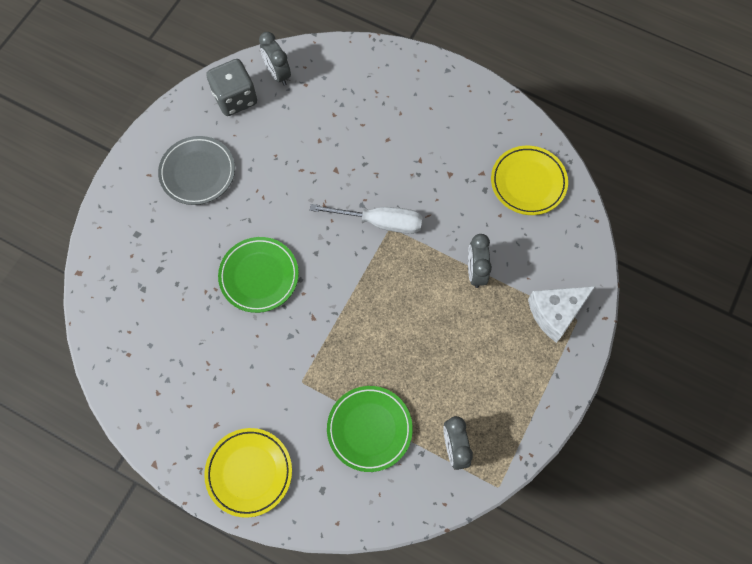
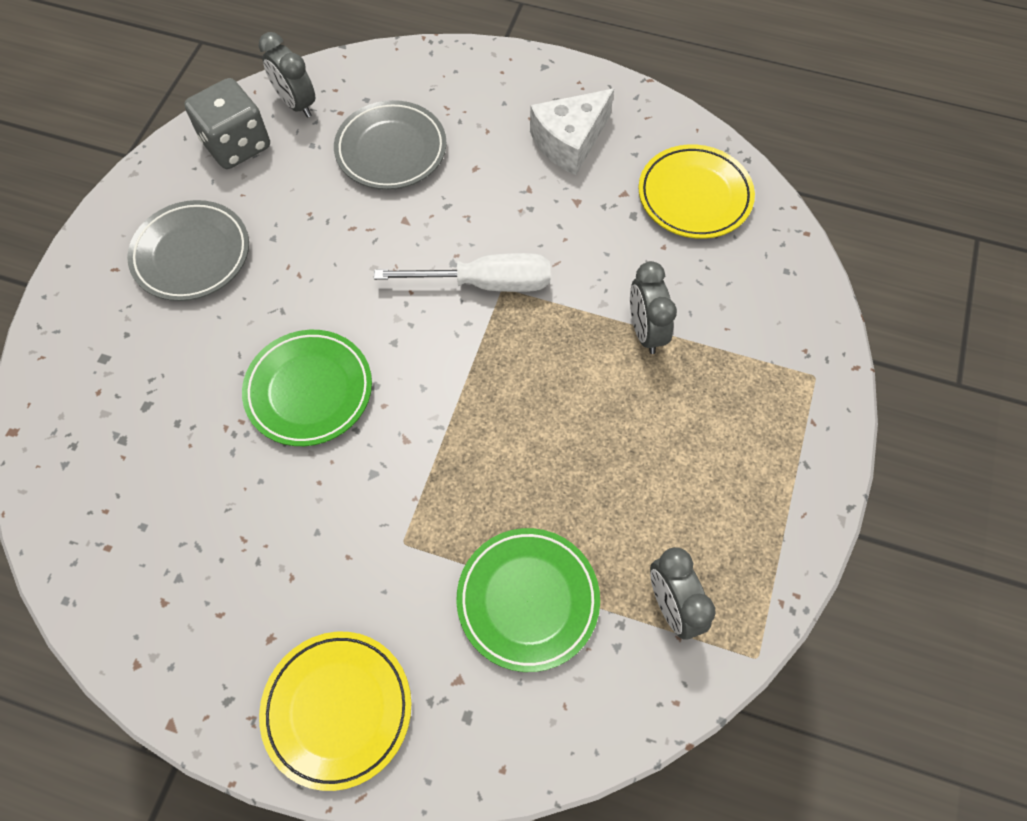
camera: 10 degrees left, 5 degrees down
(335, 118) = (391, 150): none -> grey plate
(555, 313) = (780, 372): white cheese -> white cheese (569, 142)

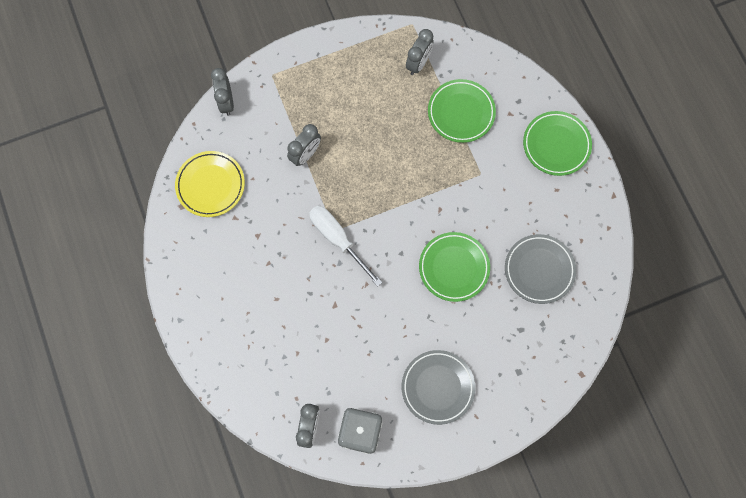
camera: 130 degrees left, 10 degrees up
(337, 709) = (556, 145): yellow plate -> green plate
(391, 150) = (299, 349): grey plate -> grey plate (539, 270)
(569, 142) = (222, 267): white cheese -> none
(811, 291) = (226, 102): none -> grey clock

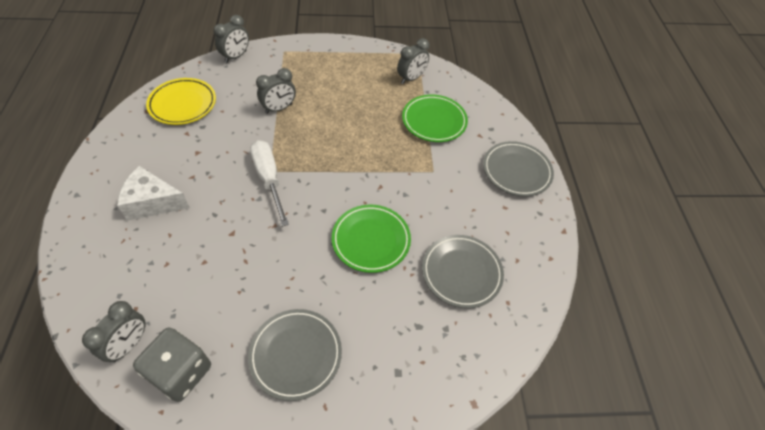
camera: 15 degrees right, 20 degrees down
(226, 102) = (236, 56): grey clock -> grey clock turned 150 degrees counterclockwise
(250, 302) = (153, 202): none -> white cheese
(556, 145) = (516, 171): green plate -> grey plate

